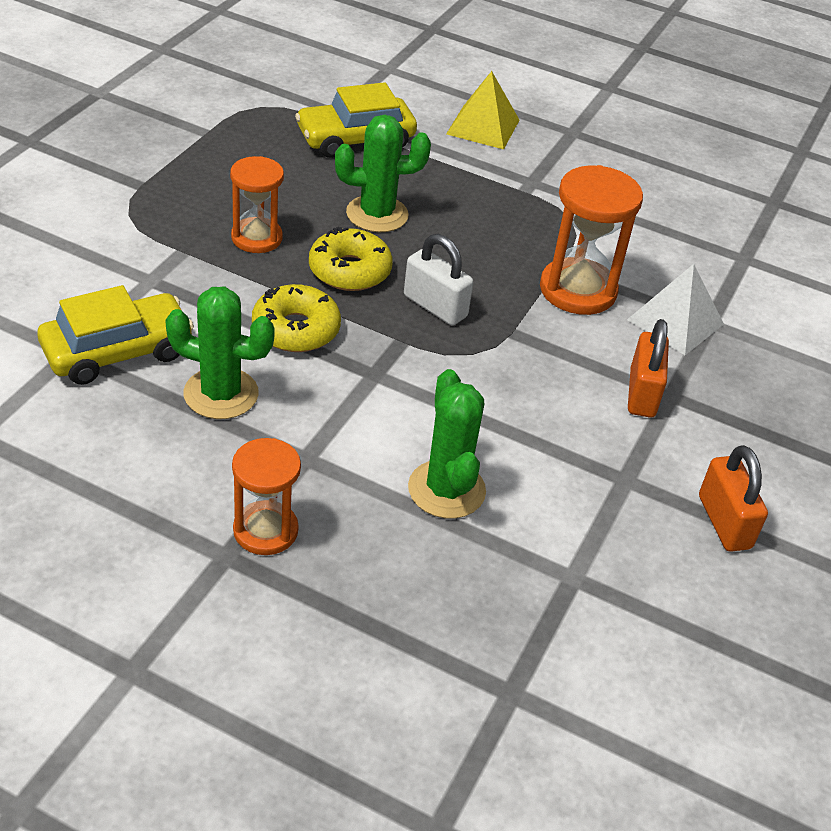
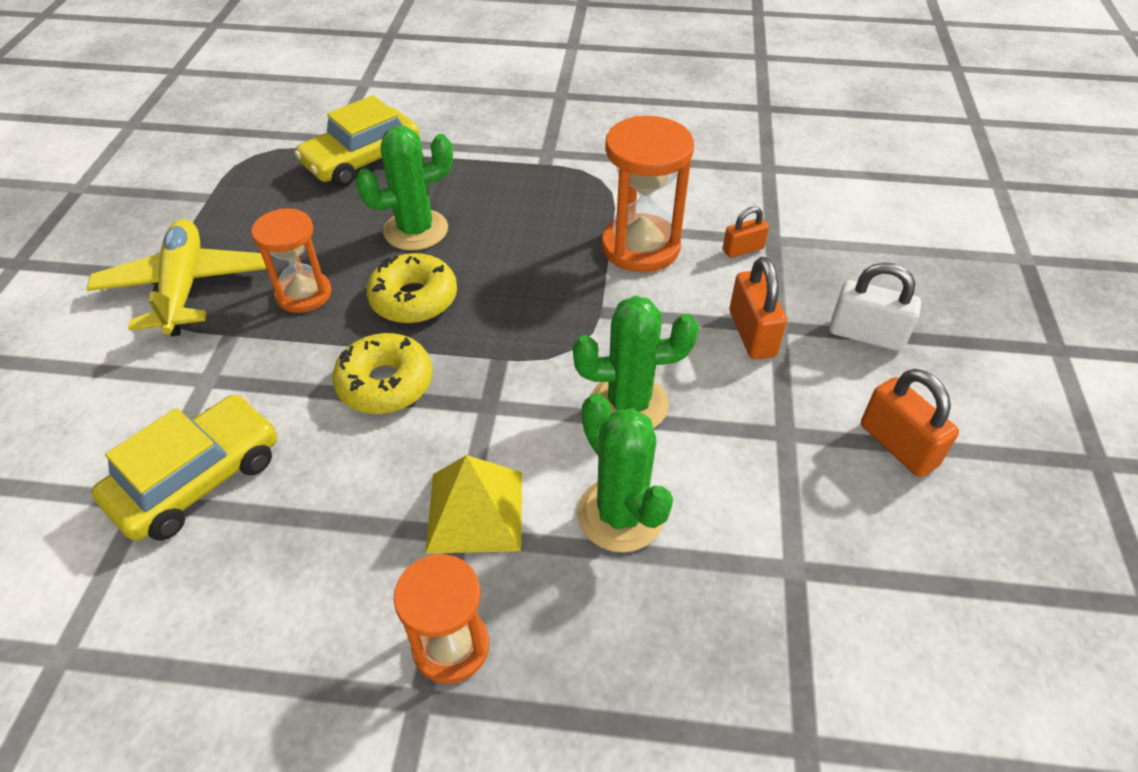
camera: 15 degrees left, 5 degrees up
(159, 202) = (184, 287): none -> yellow plane
(221, 394) = (334, 490): green cactus -> green cactus (629, 404)
(435, 306) = (515, 309): white padlock -> white padlock (866, 335)
(483, 127) = (477, 113): yellow pyramid -> yellow pyramid (475, 511)
(675, 322) = (743, 249): white pyramid -> orange padlock

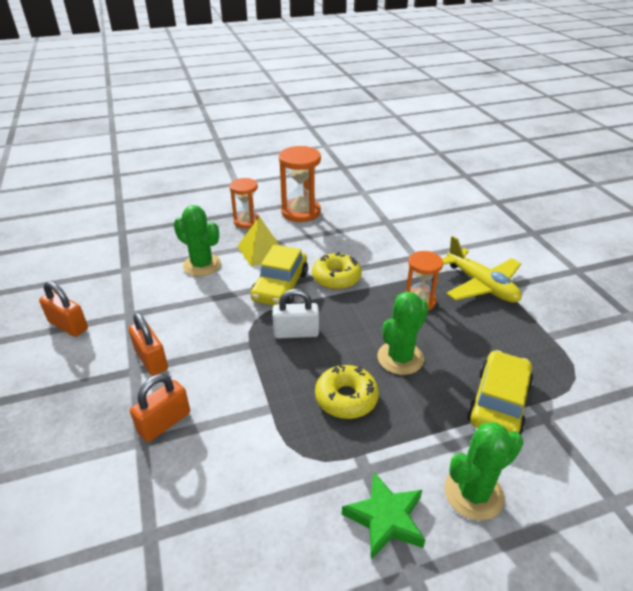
camera: 155 degrees right, 10 degrees down
(198, 479) = (375, 231): yellow car -> yellow car (280, 286)
(414, 299) = (360, 317): yellow donut -> yellow donut (346, 398)
(556, 123) = (385, 518): none -> green star
(629, 404) = (213, 303): green cactus -> green cactus (473, 493)
(640, 247) = (242, 398): orange hourglass -> orange hourglass (301, 212)
(743, 249) = (164, 423): orange padlock -> orange padlock, size x1.62
(866, 335) = (75, 382): white padlock -> white padlock (296, 332)

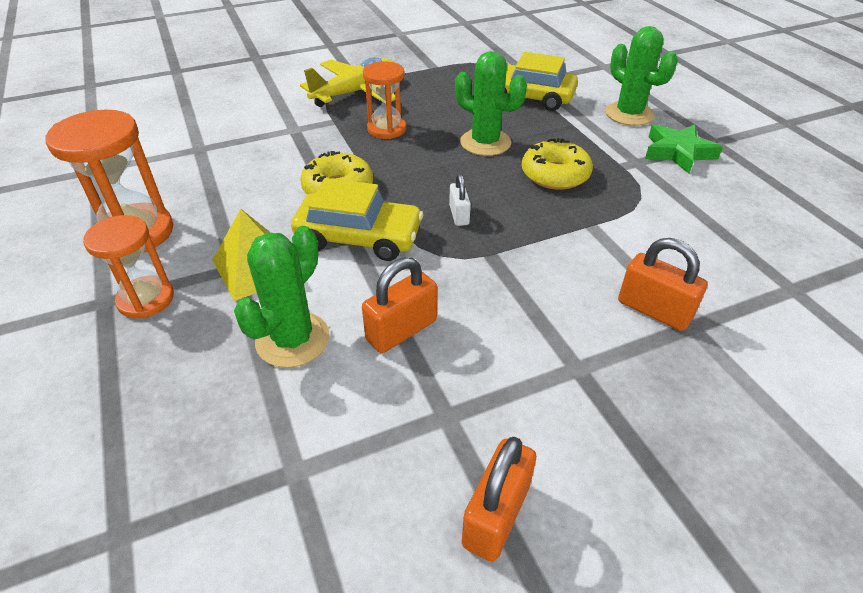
camera: 95 degrees left, 5 degrees up
(151, 360) = (550, 352): orange padlock -> orange padlock (401, 330)
(296, 332) = (459, 215): white padlock -> white padlock, size x0.62

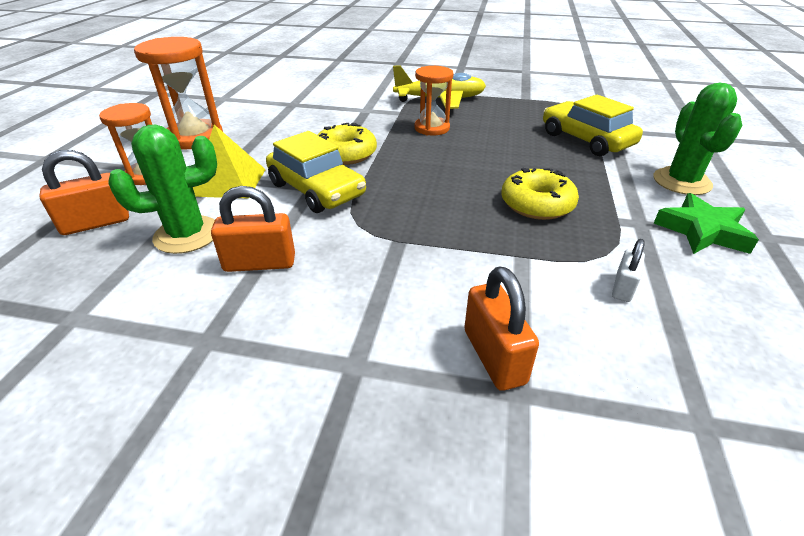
camera: 35 degrees right, 5 degrees down
(459, 215) = (410, 203): white padlock -> white padlock (623, 287)
(485, 143) = (502, 161): green cactus -> none
(496, 515) = (133, 440): orange padlock -> orange padlock (96, 223)

